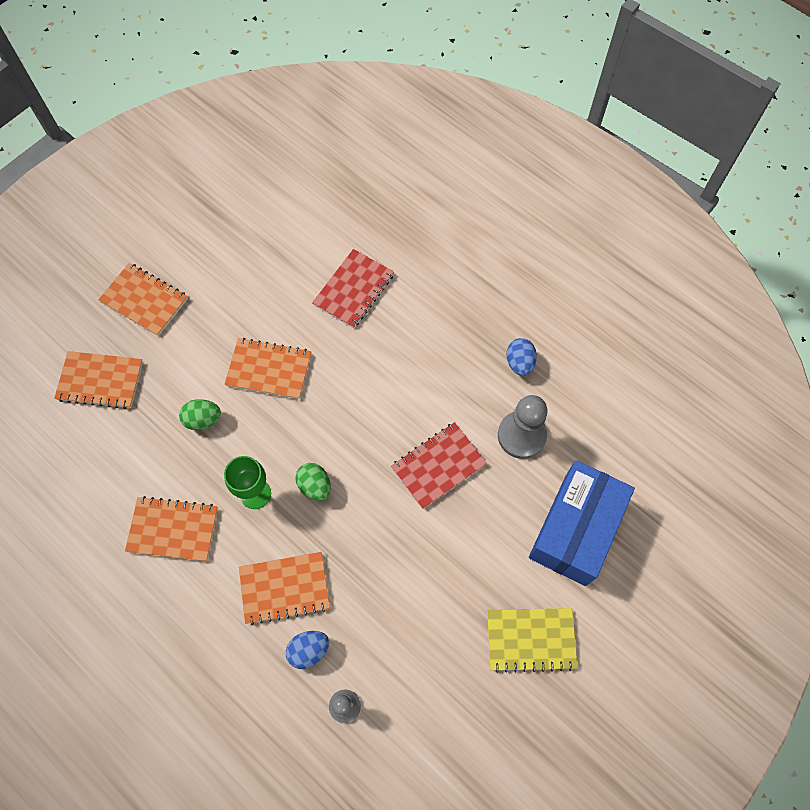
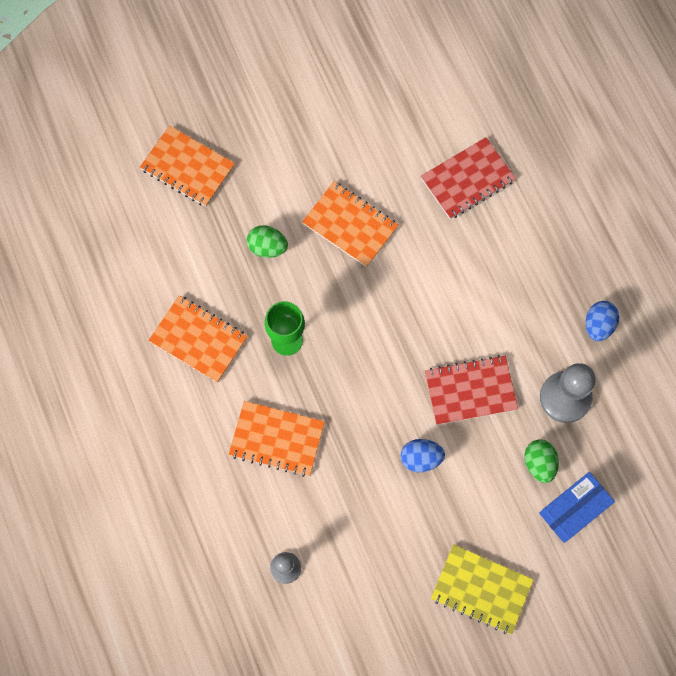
camera: 25 degrees right, 5 degrees up
(144, 300) = (260, 104): orange notebook -> none
(309, 650) = (275, 504): blue egg -> blue egg (421, 458)
(315, 486) = (345, 357): green egg -> green egg (539, 463)
(575, 529) = (573, 509): blue box -> blue box, size x0.59

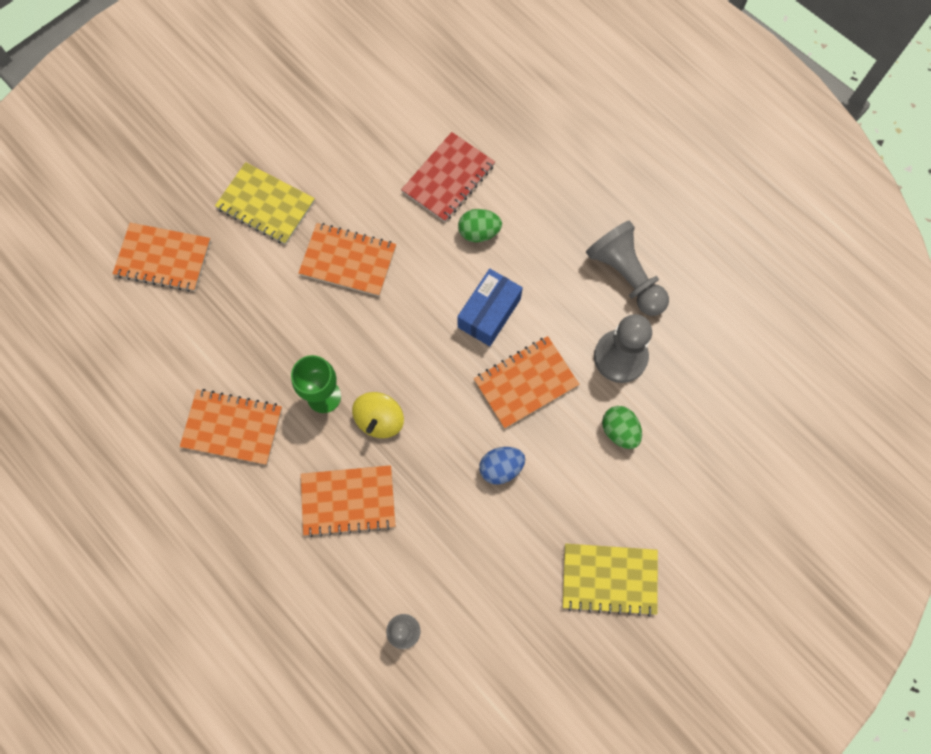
camera: 20 degrees left, 0 degrees up
(267, 247) = (272, 310): green egg -> green egg (479, 232)
(294, 149) = (266, 205): none -> yellow notebook
(328, 378) = (380, 420): none -> yellow spinning top
(470, 391) = (526, 383): red notebook -> orange notebook
(573, 509) = (669, 464): blue box -> blue box (489, 313)
(598, 325) = (626, 276): blue egg -> grey pawn

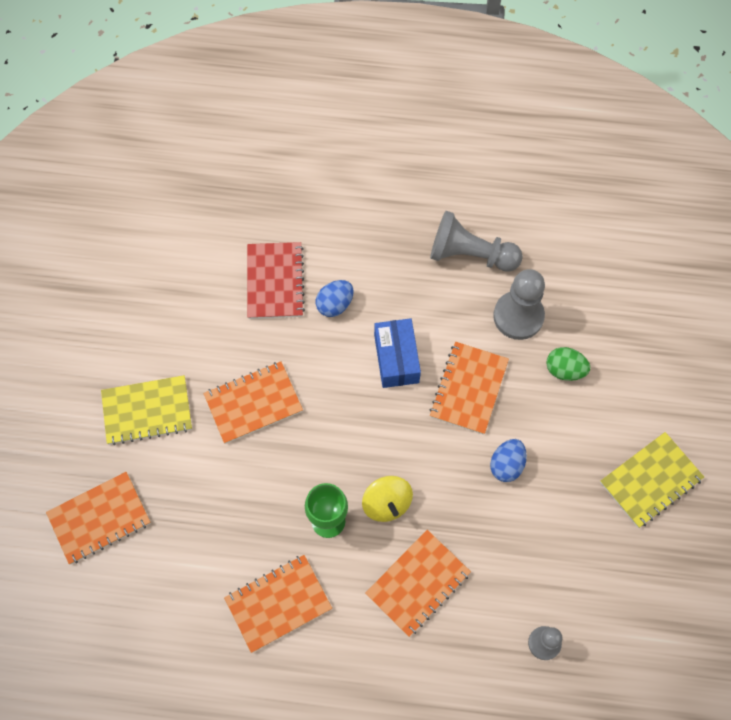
camera: 40 degrees left, 5 degrees down
(479, 232) = (335, 304): green egg -> blue egg

